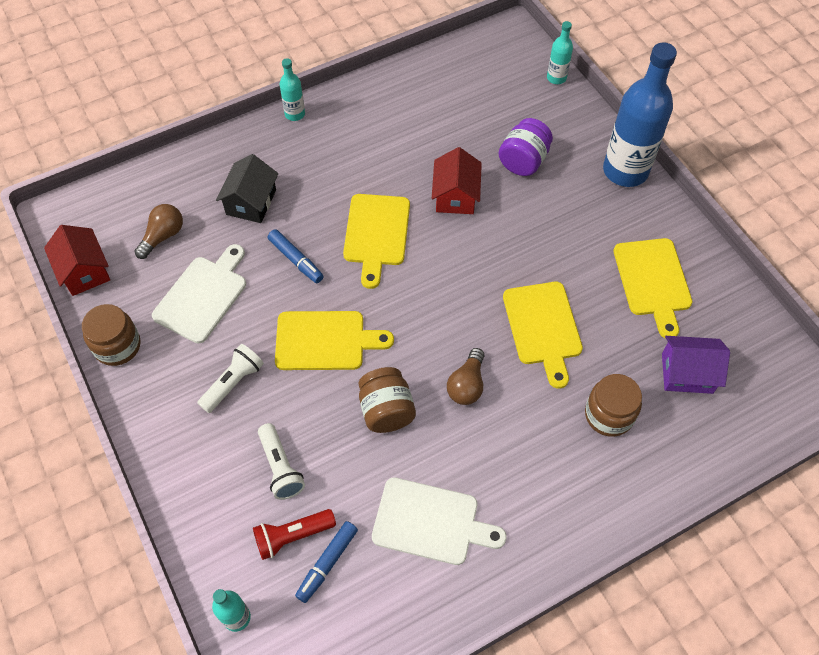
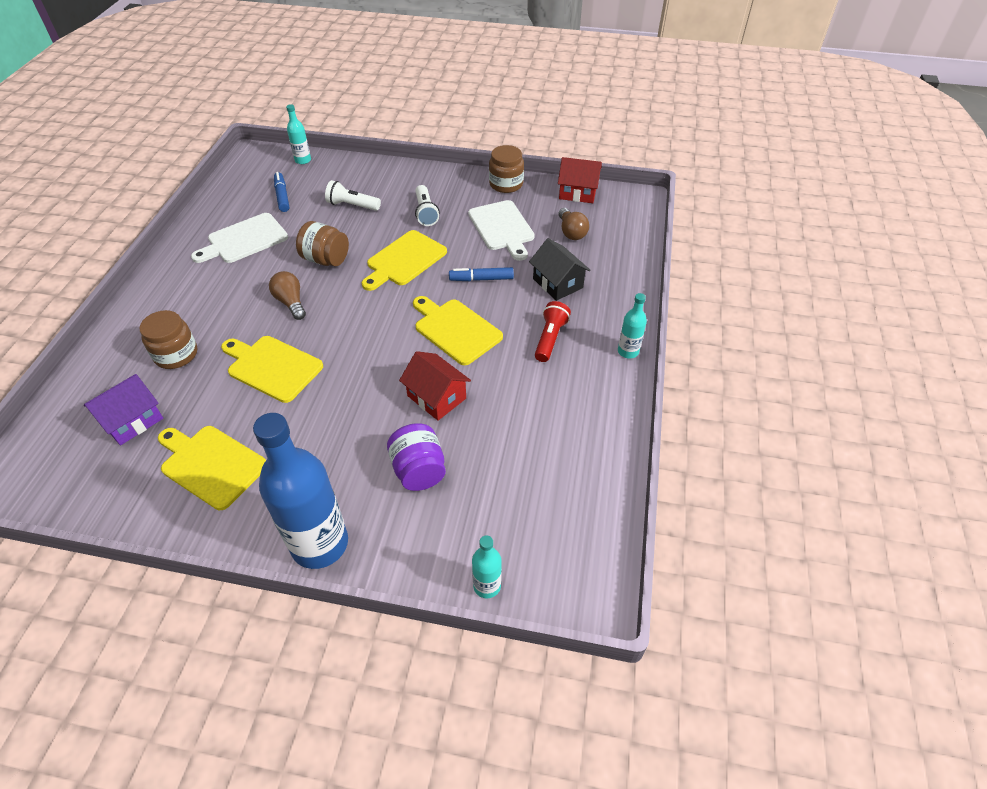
camera: 130 degrees right, 10 degrees down
(292, 536) = (312, 192): red flashlight -> red flashlight (550, 338)

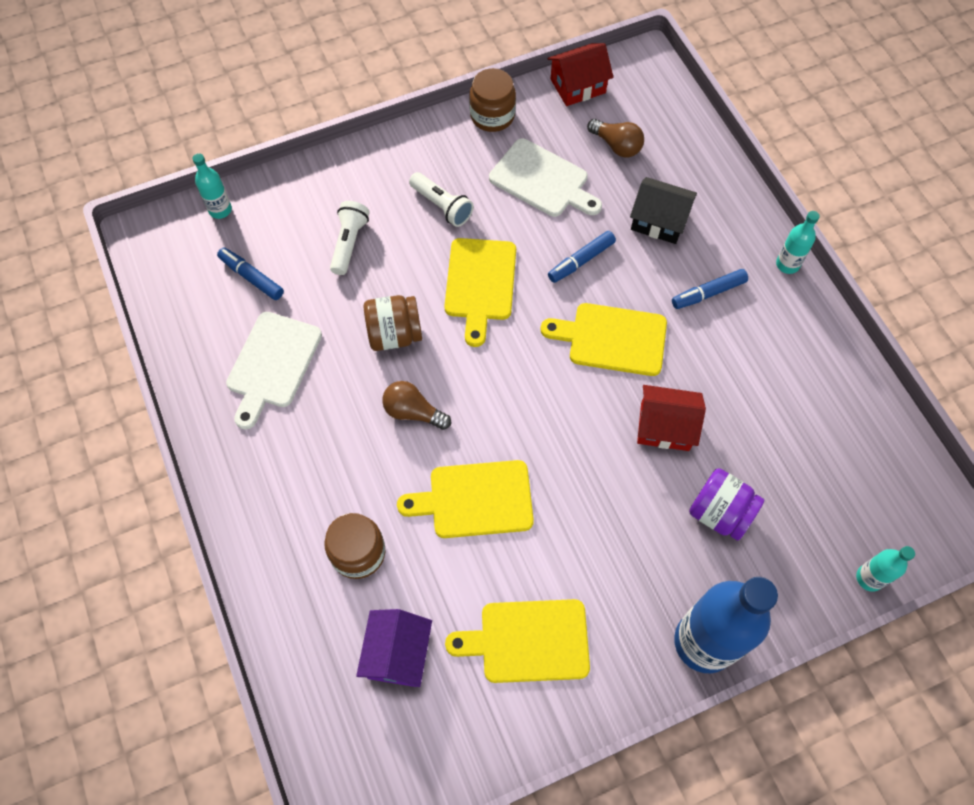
camera: 35 degrees left, 15 degrees up
(352, 205) = (349, 243): white flashlight -> white flashlight turned 120 degrees clockwise
(550, 338) = (708, 293): red flashlight -> blue marker

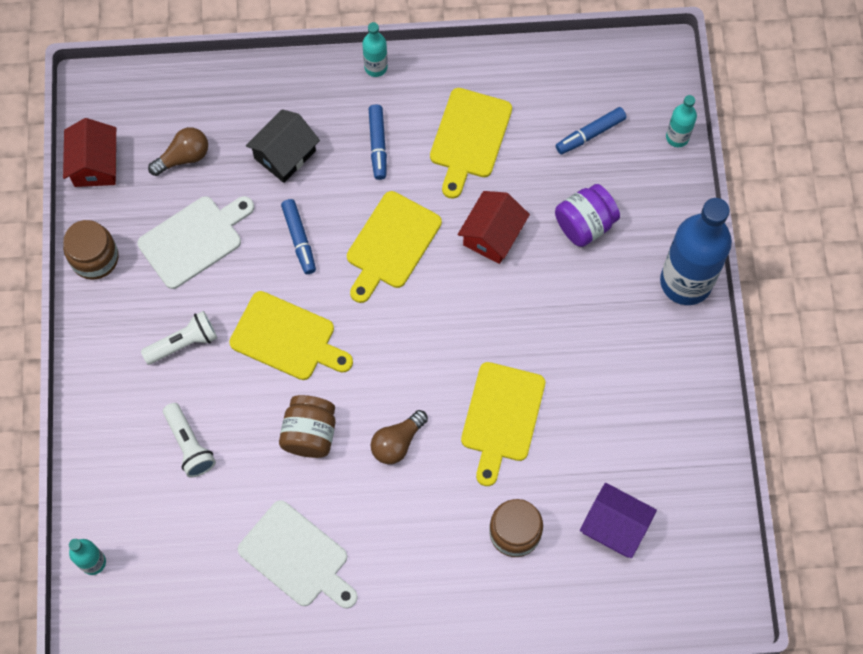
camera: 70 degrees left, 5 degrees up
(251, 277) = (189, 551): blue marker -> blue marker (590, 134)
(349, 243) = (189, 445): white flashlight -> white flashlight turned 150 degrees counterclockwise
(528, 641) = (639, 417): yellow cutting board -> yellow cutting board (469, 138)

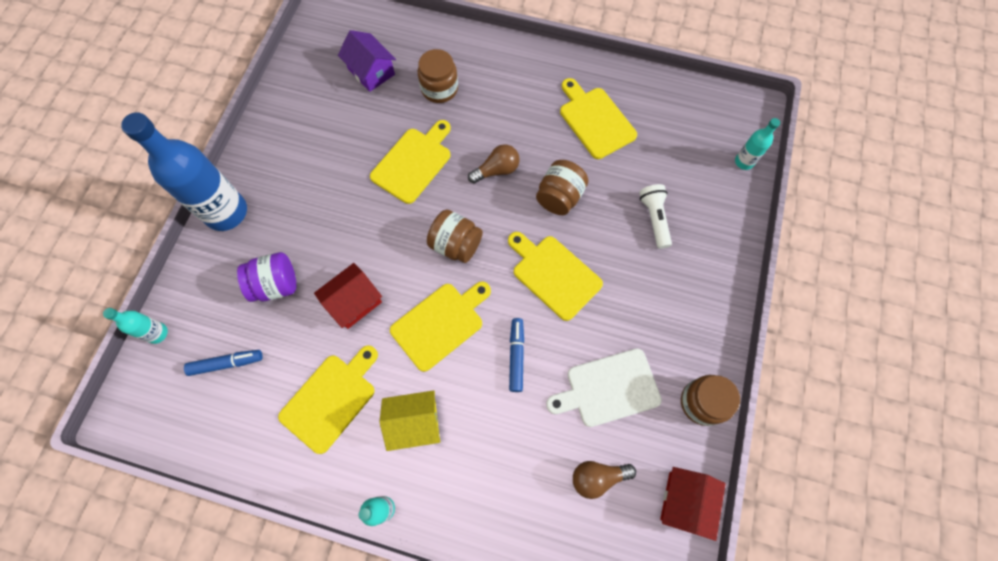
camera: 160 degrees left, 0 degrees up
(183, 343) = (640, 299): white flashlight -> none
(285, 154) = (502, 444): black house -> none
(297, 557) = (595, 120): white cutting board -> yellow cutting board
(378, 145) = (414, 422): blue marker -> yellow house
(409, 334) = (456, 245): none -> brown jar

